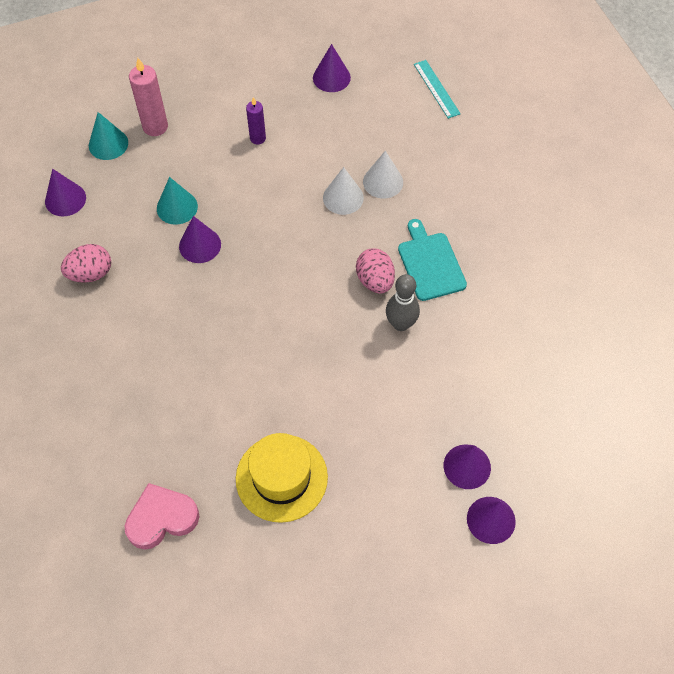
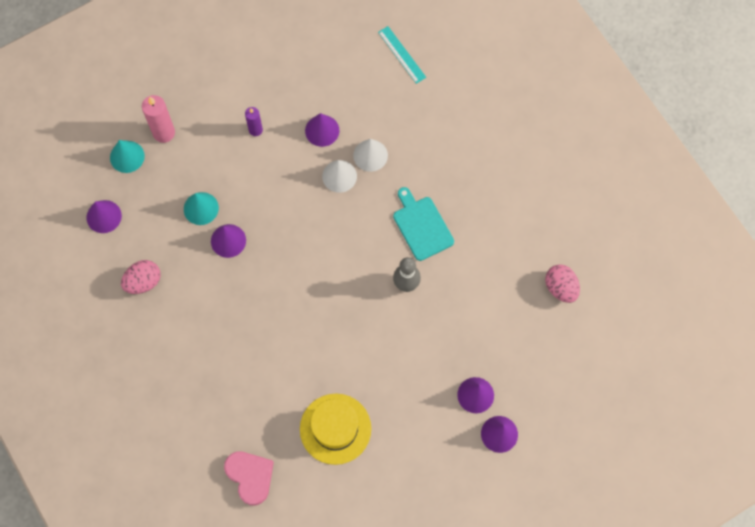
camera: 10 degrees left, 10 degrees up
(161, 518) = (250, 477): pink heart -> pink heart turned 90 degrees clockwise
(331, 77) = (308, 57): purple cone -> purple cone (322, 130)
(375, 280) = (379, 249): pink egg -> pink egg (560, 288)

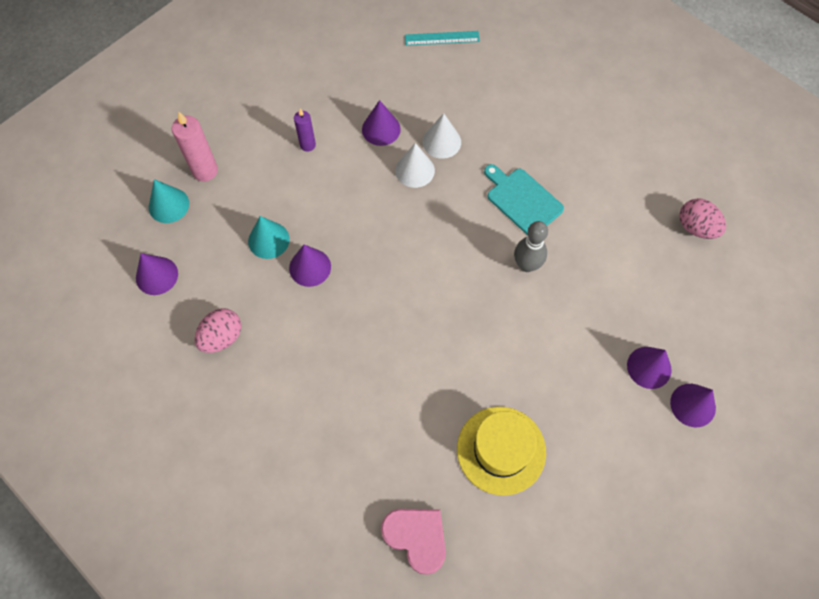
camera: 15 degrees left, 5 degrees down
(402, 54) = (442, 38): turquoise ruler -> turquoise ruler turned 45 degrees counterclockwise

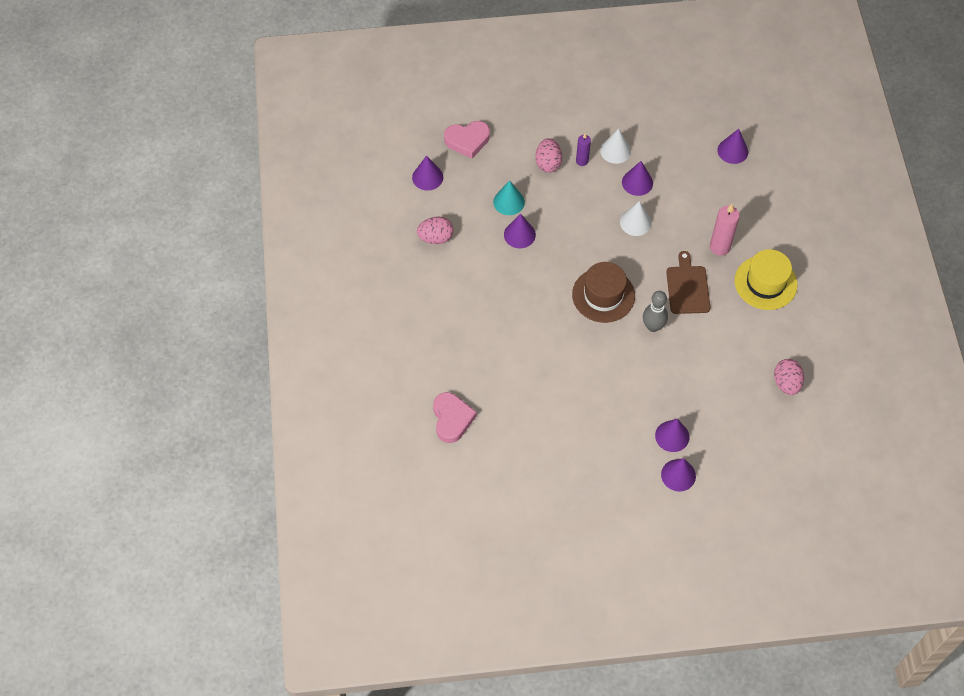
camera: 40 degrees right, 5 degrees down
(168, 205) = (467, 140): turquoise cone -> pink heart
(205, 171) = (506, 134): pink candle -> pink candle (720, 247)
(275, 171) = (548, 163): none -> pink egg
(441, 142) = (669, 216): white cone -> white cone (615, 150)
(442, 38) = (732, 151): turquoise ruler -> purple cone
(450, 269) = (603, 295): none -> brown hat
(501, 450) = (540, 412): yellow hat -> yellow hat (765, 283)
(522, 200) = (687, 287): turquoise cutting board -> brown cutting board

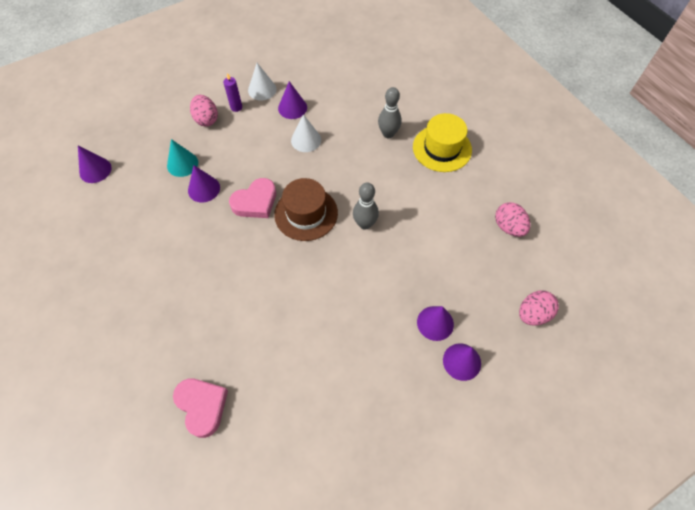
camera: 25 degrees left, 0 degrees up
(436, 238) = (121, 222): pink egg -> pink egg (533, 314)
(467, 140) = (124, 126): pink heart -> pink heart (255, 202)
(687, 287) = (378, 177): brown cutting board -> none
(720, 247) = (388, 134): pink candle -> grey bowling pin
(732, 151) = (359, 57): purple cone -> none

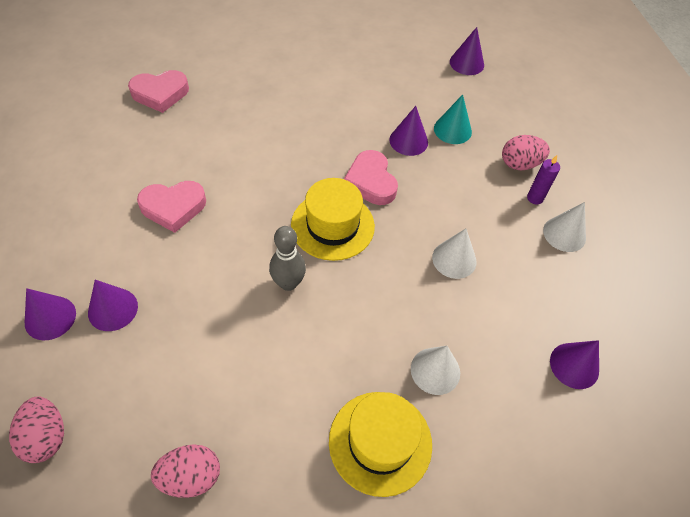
camera: 105 degrees right, 5 degrees down
(292, 108) = (520, 260): purple cone -> purple cone (574, 365)
(306, 213) = (332, 225): brown hat -> yellow hat
(332, 326) = (173, 207): none -> pink heart
(388, 134) = (435, 370): grey bowling pin -> white cone

